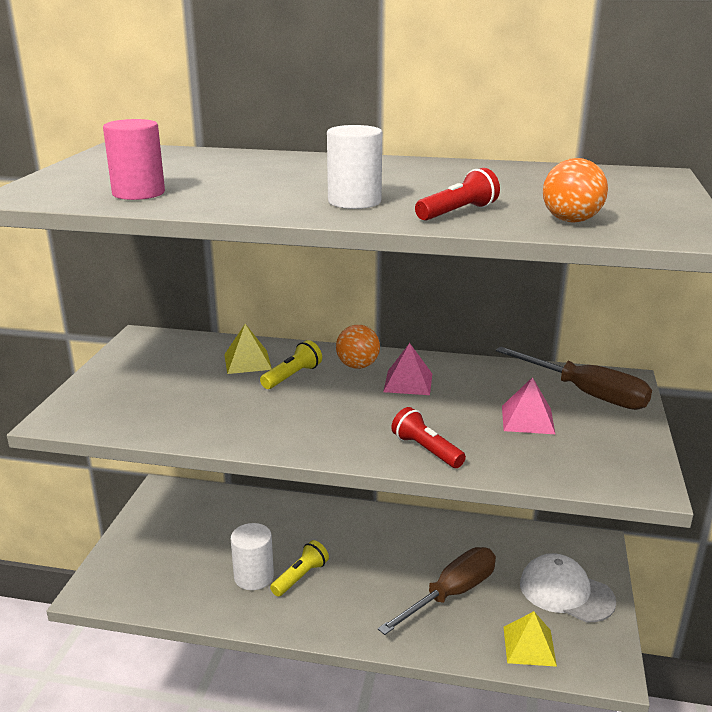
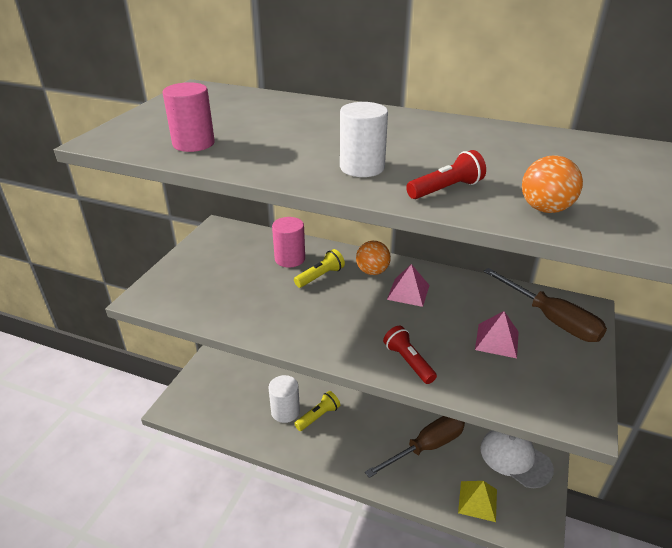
camera: 10 degrees right, 10 degrees up
(247, 362) = (290, 259): yellow pyramid -> pink cylinder

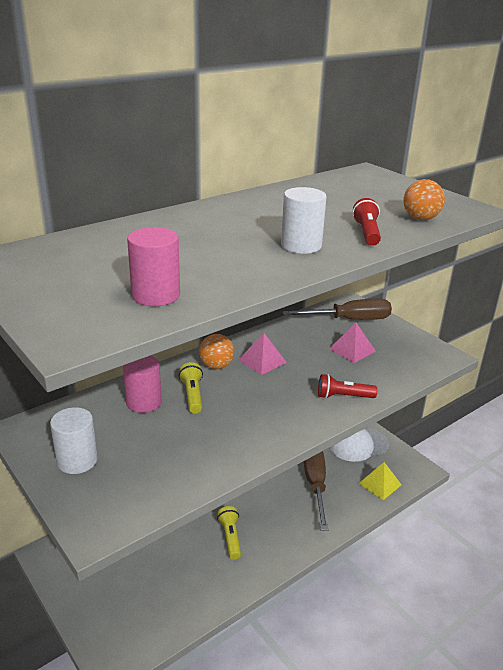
camera: 60 degrees left, 5 degrees down
(285, 411) = (204, 559): white cylinder -> white cylinder (77, 460)

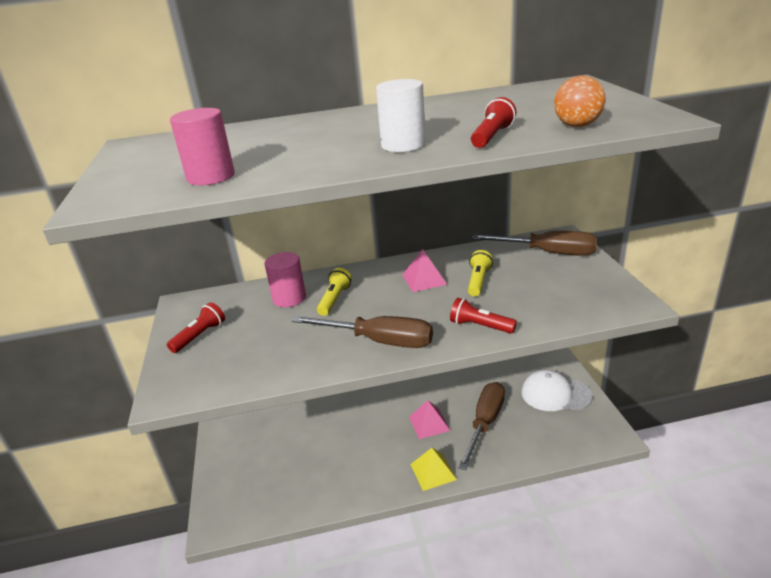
camera: 30 degrees right, 0 degrees up
(77, 460) = (200, 336): white cylinder -> red flashlight
(216, 366) = (377, 277): orange ball -> none
(230, 537) = (373, 450): yellow flashlight -> yellow flashlight (478, 281)
(267, 427) = (379, 341): none -> brown screwdriver
(352, 350) = (527, 282): pink pyramid -> pink pyramid (429, 423)
(380, 484) = (557, 440): yellow pyramid -> yellow pyramid (433, 471)

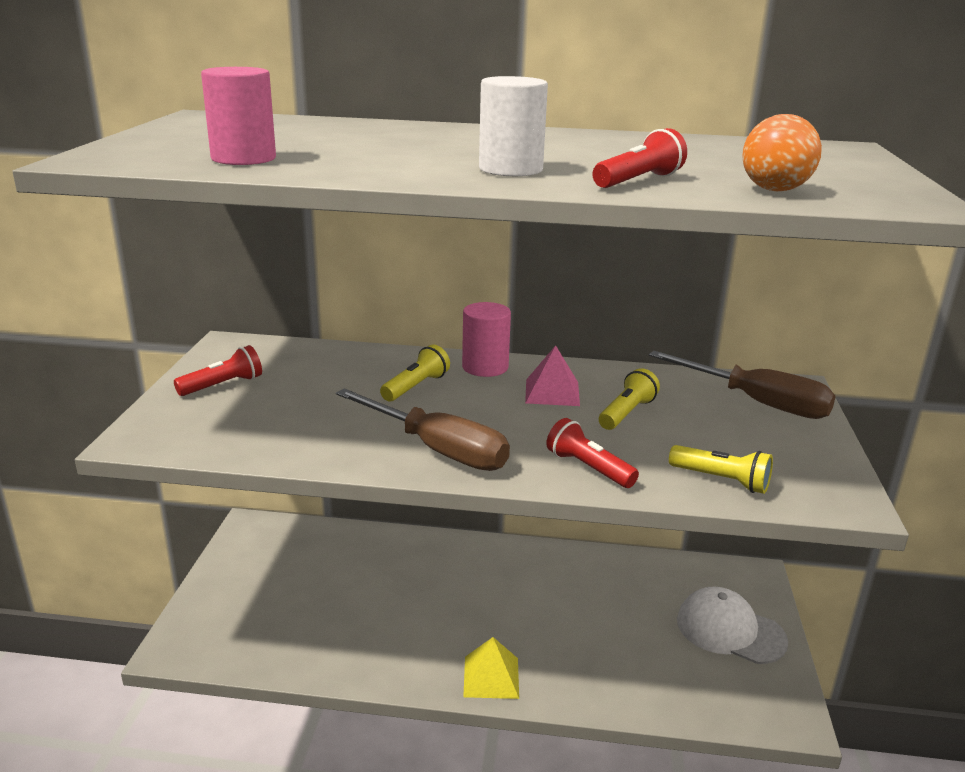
camera: 15 degrees right, 5 degrees down
(289, 298) = (360, 371): pink cylinder -> pink cylinder (485, 367)
(429, 423) = (520, 612): pink pyramid -> none
(485, 423) = (601, 637): brown screwdriver -> none
(561, 311) = (722, 480): none -> yellow flashlight

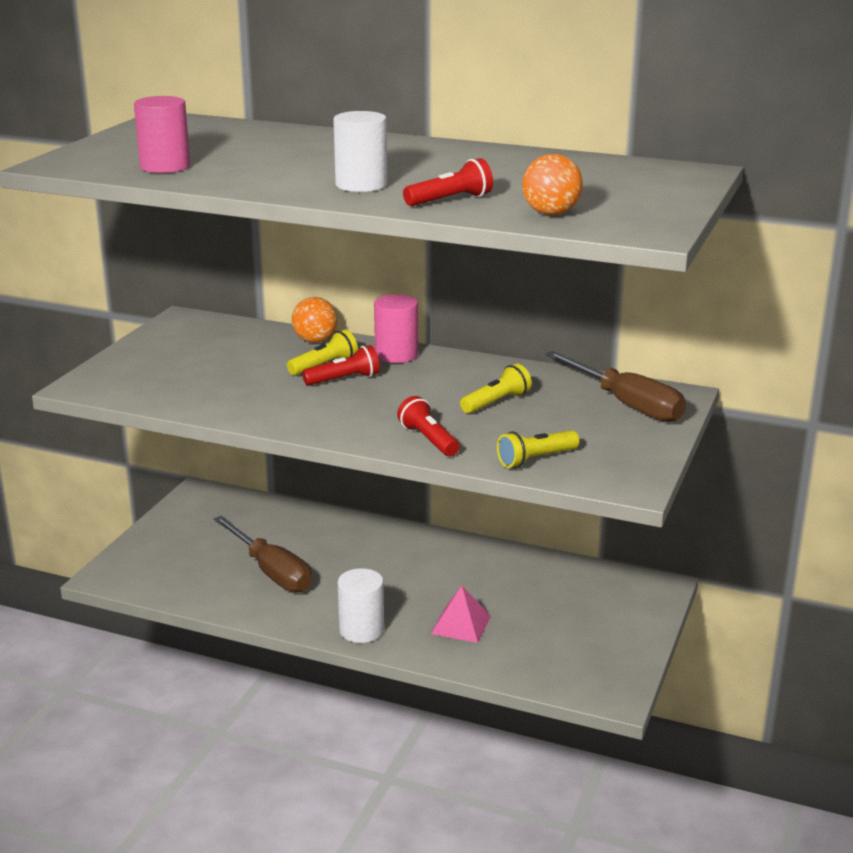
camera: 15 degrees right, 0 degrees up
(223, 385) = (163, 351): red flashlight -> red flashlight (344, 379)
(389, 358) = (315, 341): none -> orange ball
(437, 449) = (312, 415): brown screwdriver -> brown screwdriver (271, 571)
(491, 677) = (361, 630): yellow pyramid -> white cylinder
(552, 392) = (442, 380): pink pyramid -> pink pyramid (461, 624)
(722, 480) = (536, 459): yellow flashlight -> yellow flashlight turned 105 degrees clockwise
(730, 630) = (602, 626): white cap -> none

